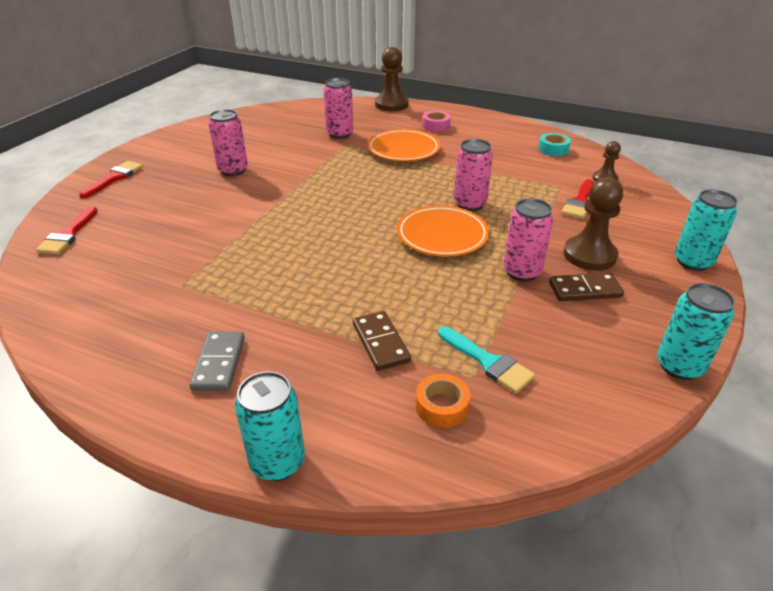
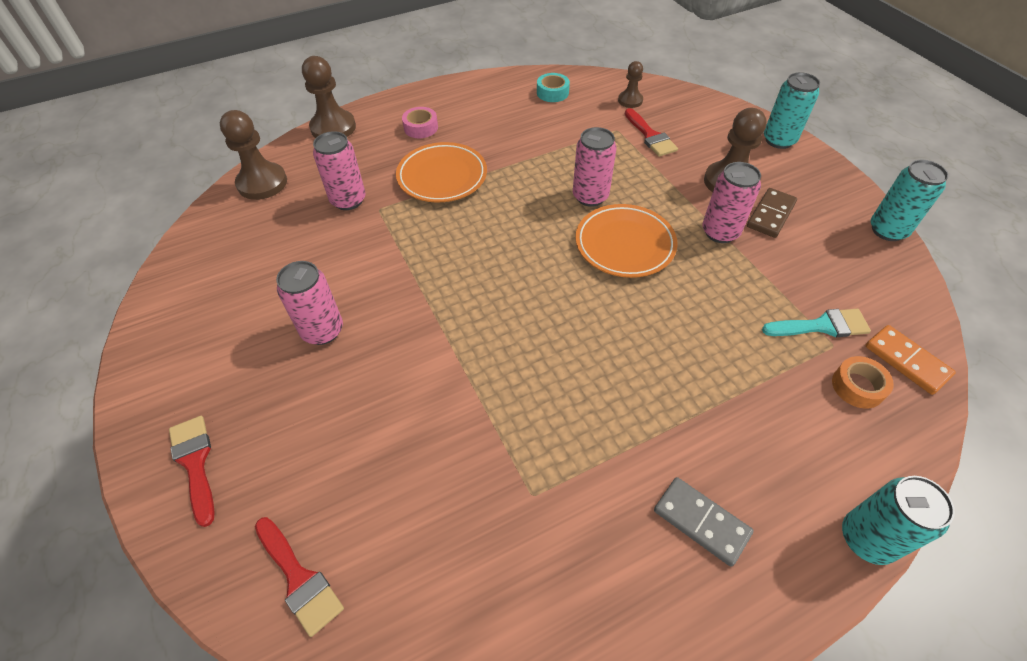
camera: 50 degrees left, 15 degrees up
(318, 108) = (262, 183): none -> brown pawn
(380, 343) = (752, 379): brown domino -> none
(512, 431) = (906, 361): none -> orange domino

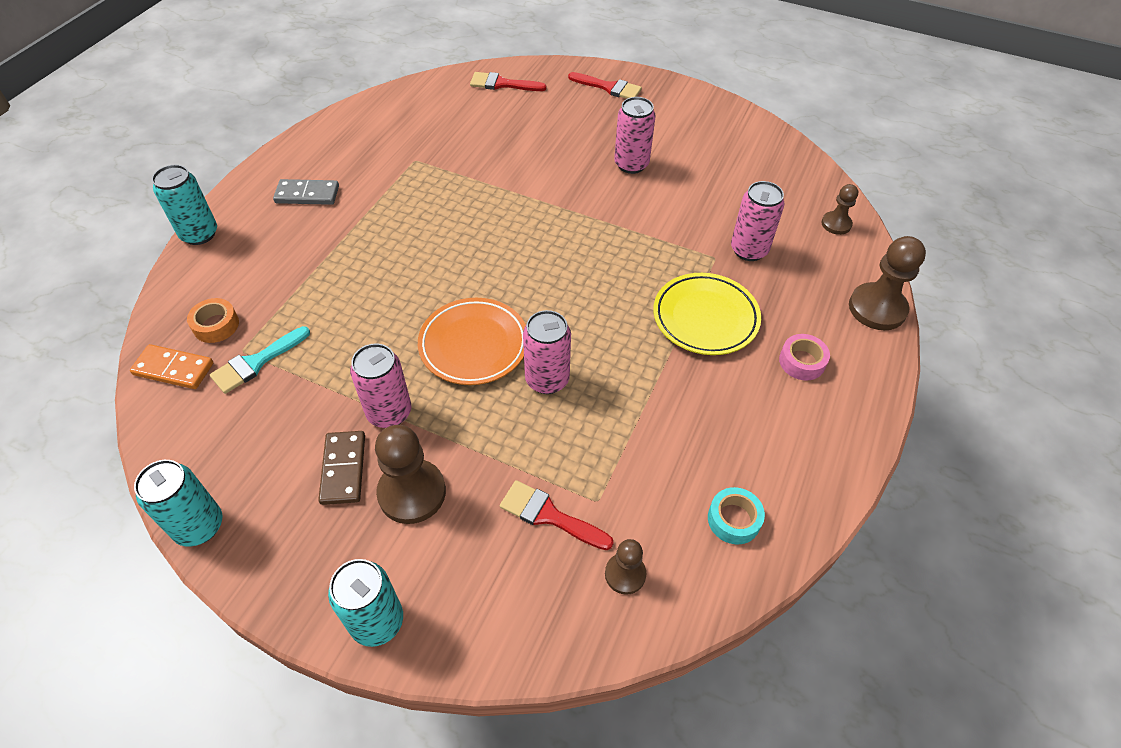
camera: 140 degrees right, 0 degrees up
(262, 183) = (836, 224): brown pawn -> brown pawn, size x0.57
(442, 177) = (705, 318): orange plate -> yellow plate

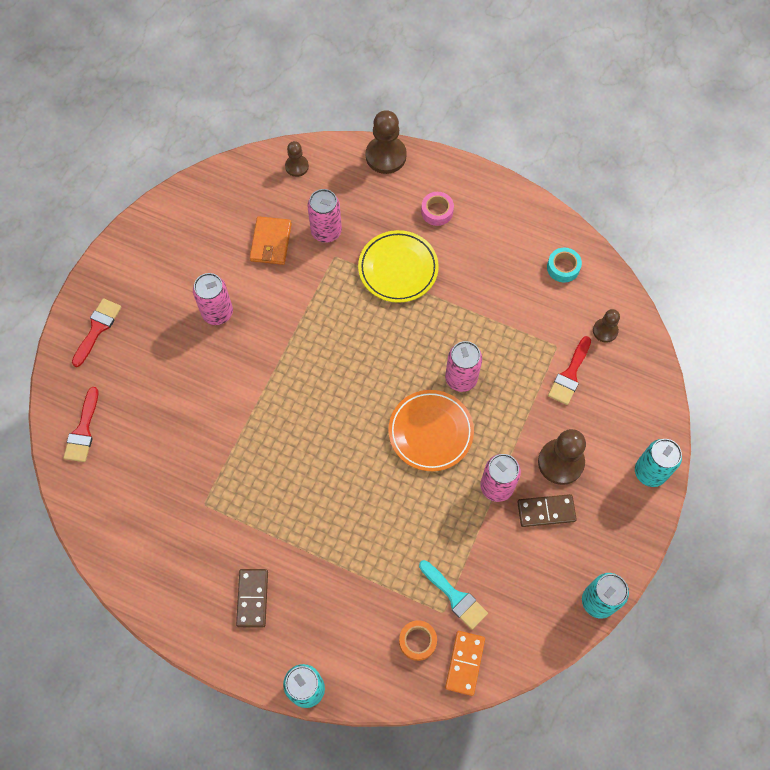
camera: 90 degrees left, 15 degrees up
(307, 195) = (252, 598): grey domino -> brown domino
(725, 203) = (271, 242): none -> orange wallet

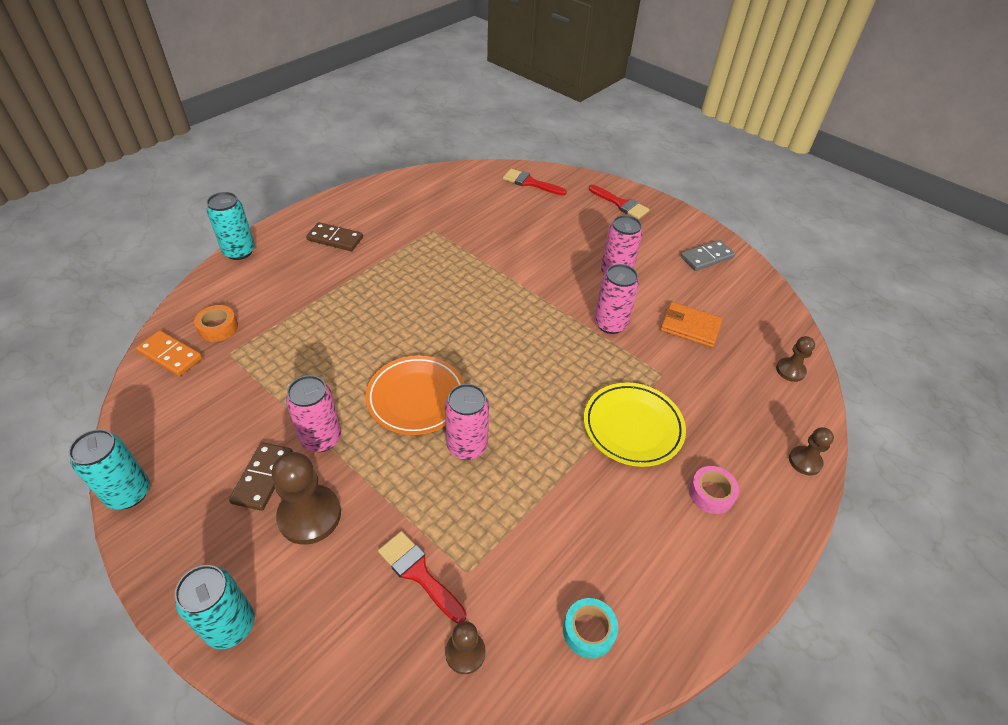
camera: 105 degrees right, 20 degrees down
(166, 238) = (706, 257): none -> grey domino
(326, 231) = (696, 374): pink can -> pink can (610, 324)
(386, 156) = (805, 461): brown pawn -> brown pawn, size x0.57
(455, 597) = (235, 366): turquoise brush -> none

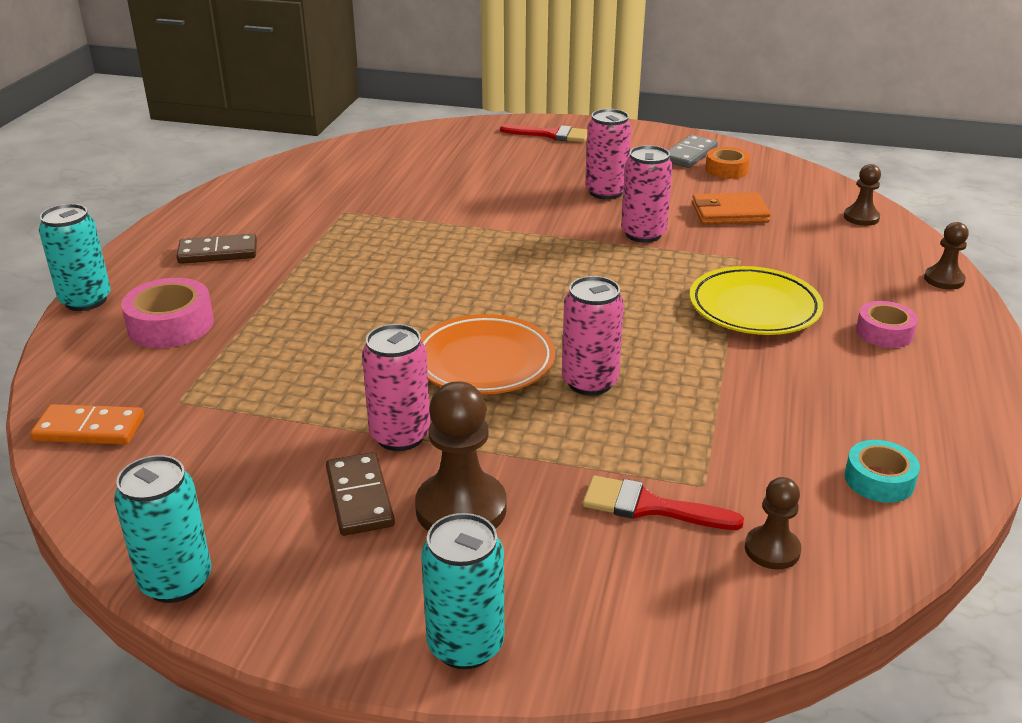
camera: 25 degrees left, 15 degrees down
(218, 328) = (135, 381): orange tape -> orange tape (726, 170)
(267, 290) = (171, 325): none -> pink tape
(530, 183) = (424, 142): red brush -> none

